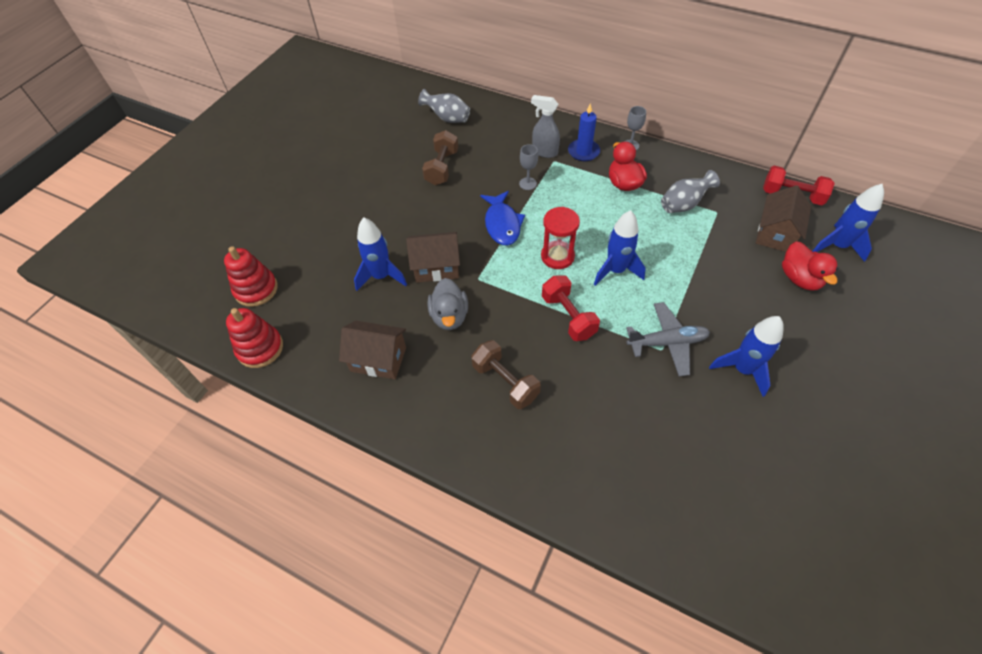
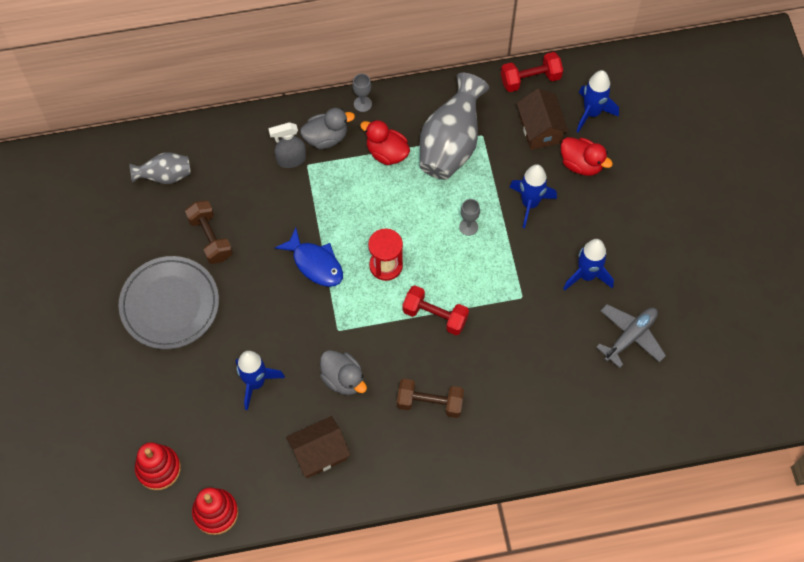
camera: 40 degrees left, 10 degrees up
(374, 191) = (170, 305): none -> grey plate
(436, 267) = (294, 343): brown house -> none
(528, 183) = (303, 206): grey goblet -> grey goblet (468, 227)
(583, 152) = (326, 137): blue candle -> grey duck
(615, 270) = (441, 248): blue rocket -> blue rocket (530, 203)
(667, 342) = (522, 288): grey plane -> grey plane (630, 336)
(684, 204) = (451, 144): grey vase -> grey vase, size x1.79

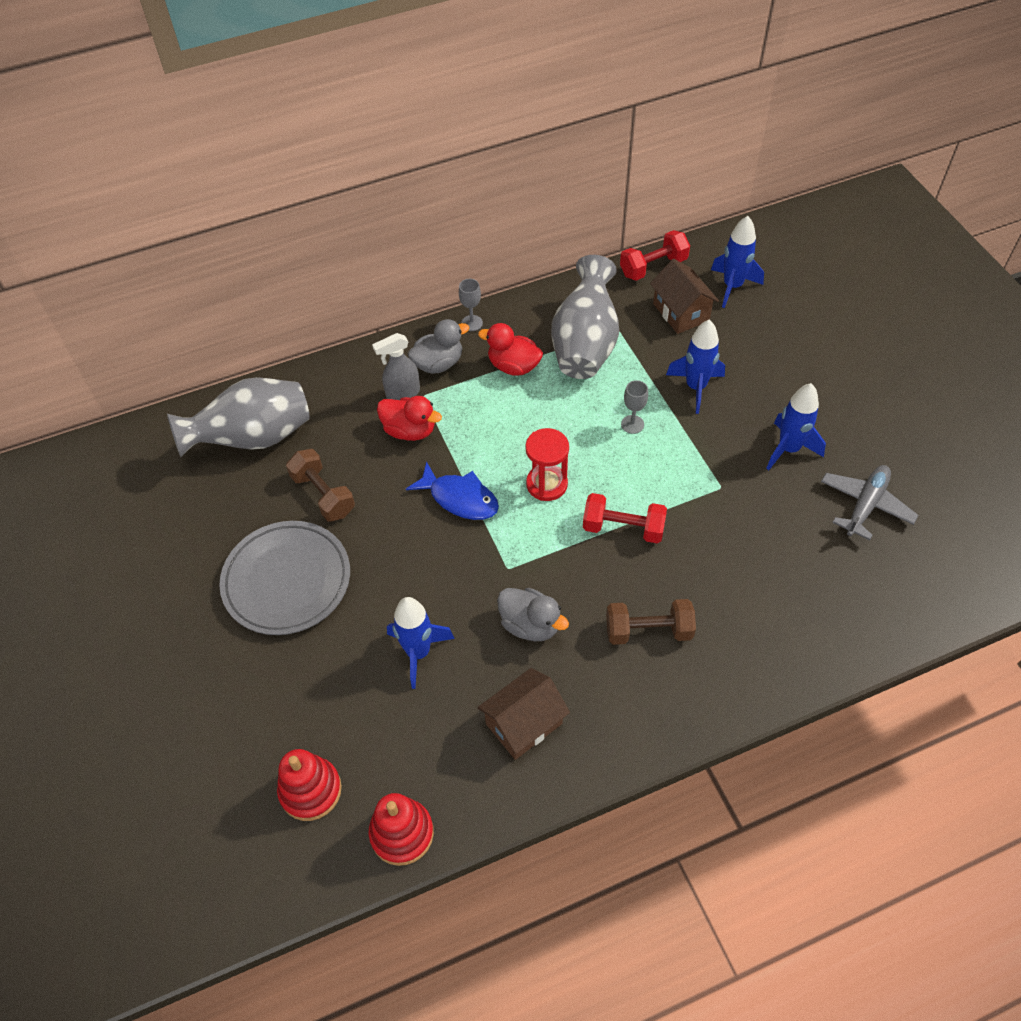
camera: 10 degrees left, 10 degrees down
(165, 176) = (253, 438): grey vase -> grey vase, size x1.79
(581, 164) = (739, 337): red duck -> red duck (410, 430)

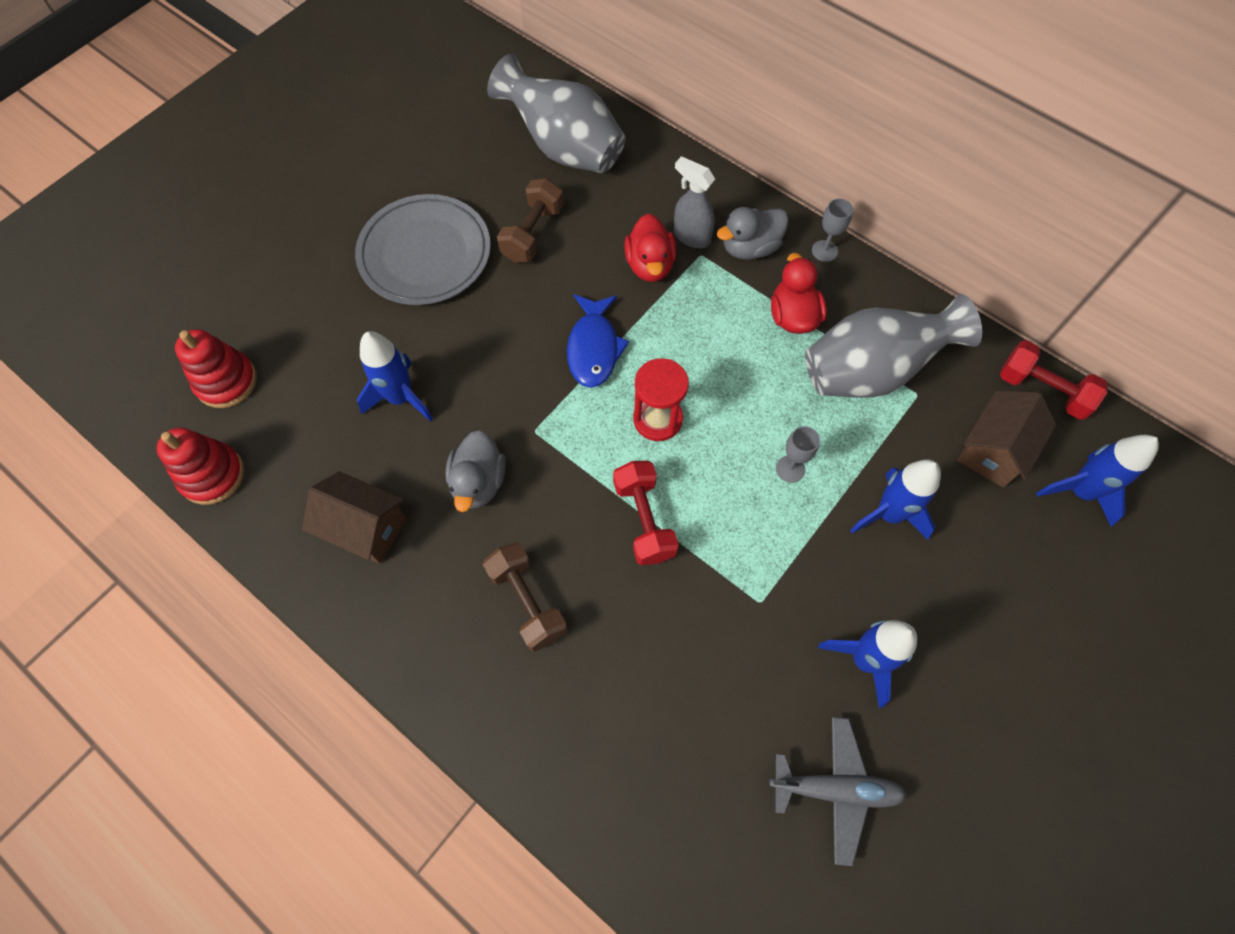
camera: 60 degrees right, 10 degrees up
(438, 364) = (750, 248): grey duck -> grey duck turned 120 degrees clockwise

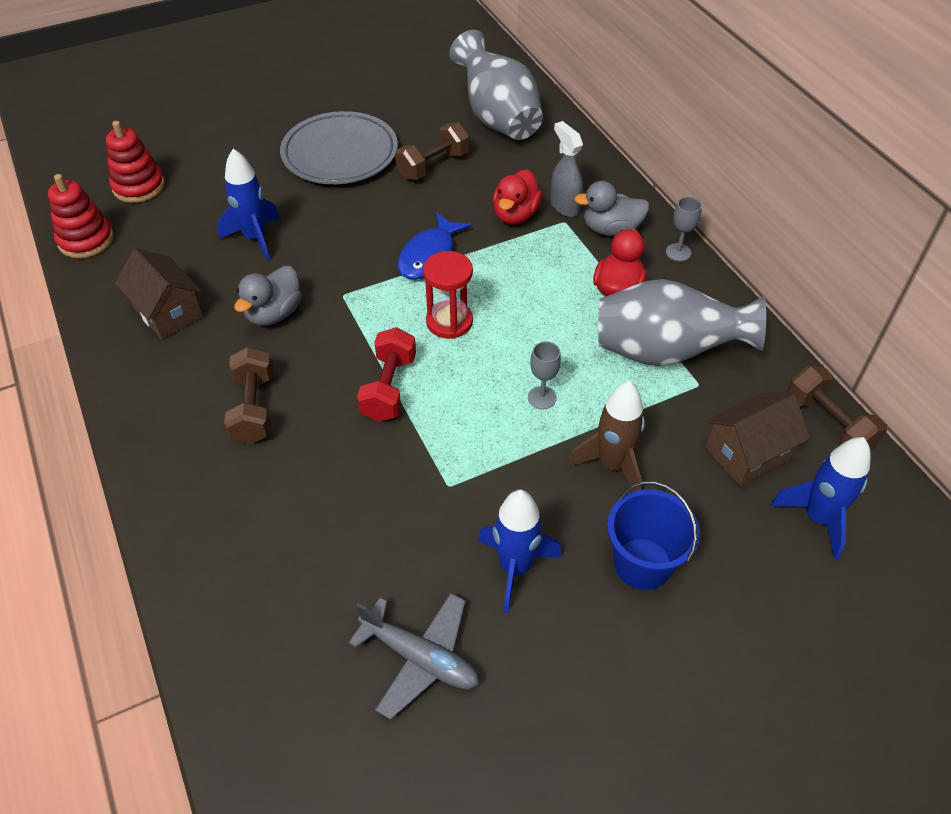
camera: 25 degrees right, 15 degrees down
(889, 514) = (612, 465): blue rocket -> brown rocket
(966, 603) = (642, 563): none -> blue bucket
(1042, 390) = (828, 424): red dumbbell -> brown dumbbell

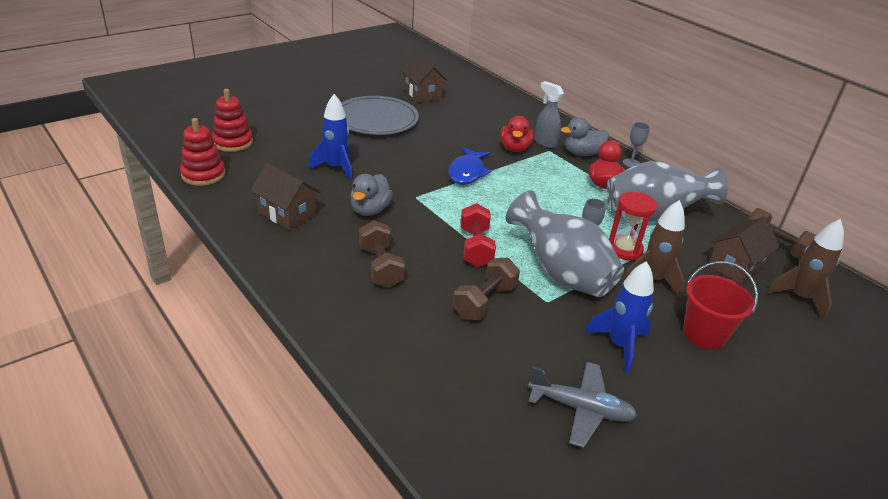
camera: 15 degrees left, 15 degrees down
(423, 106) = (422, 94): none -> brown house
(433, 165) = (445, 124): brown dumbbell -> brown dumbbell (484, 301)
(449, 322) = (499, 207): red hourglass -> red hourglass (624, 249)
(497, 118) = (476, 99): grey vase -> grey vase (560, 273)
(642, 563) = (704, 334): blue bucket -> red bucket
(817, 518) = (799, 298): blue rocket -> brown rocket

